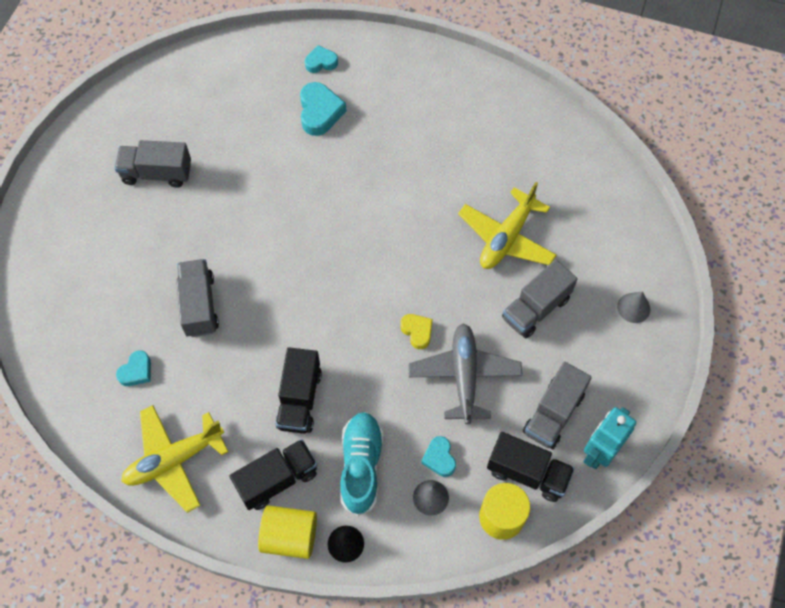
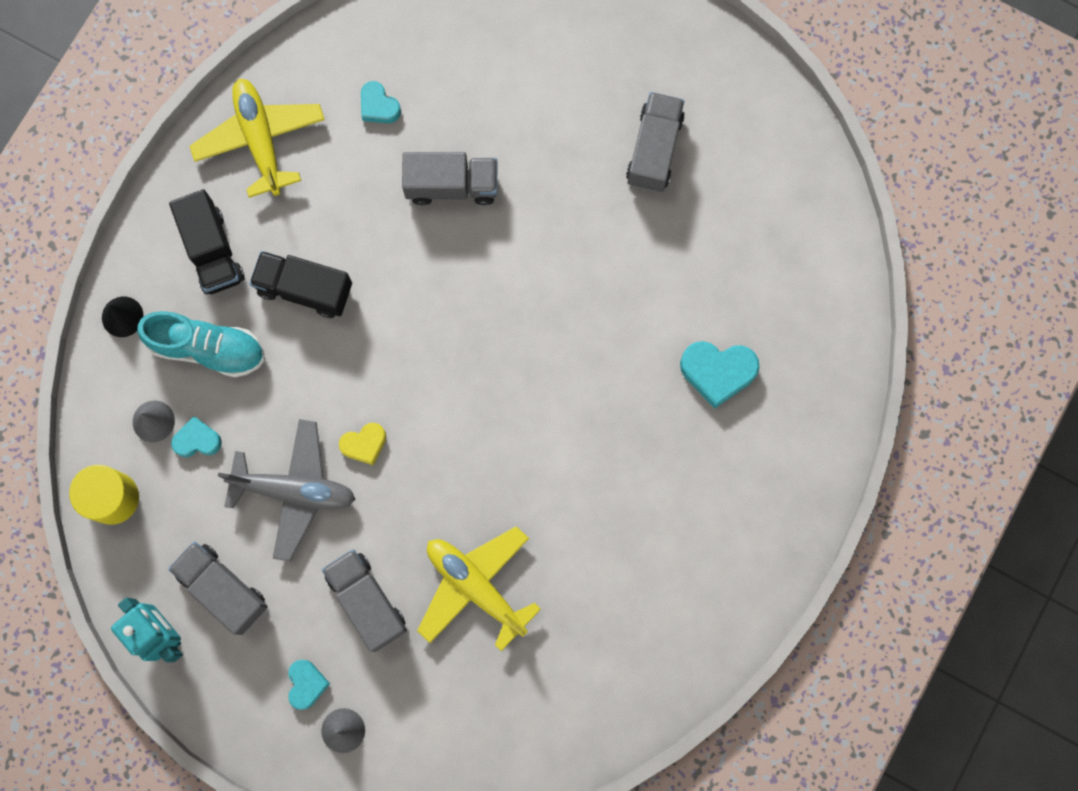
camera: 100 degrees right, 15 degrees up
(290, 536) = (144, 257): yellow cylinder -> none
(321, 62) = (803, 386): turquoise heart -> turquoise heart (306, 684)
(527, 473) = (157, 540): black truck -> none

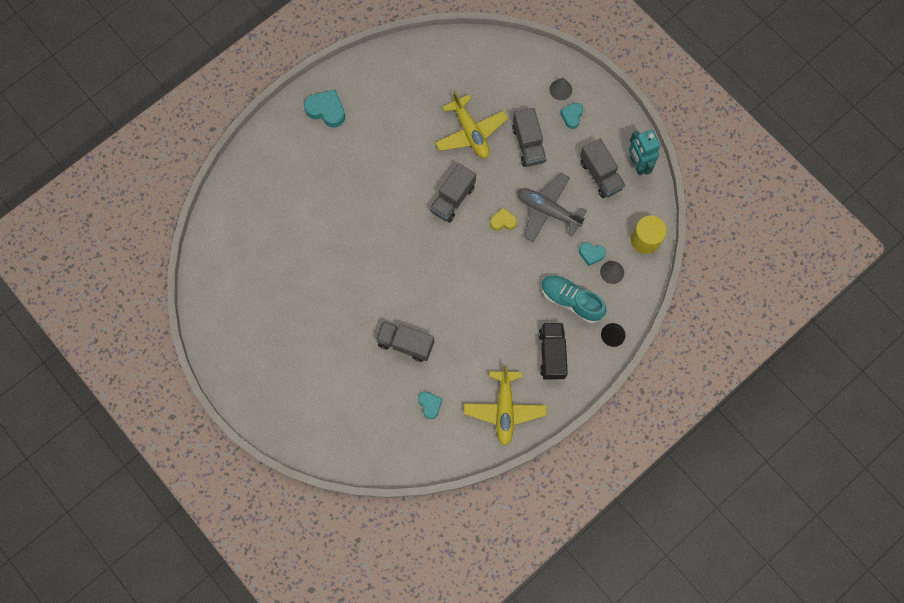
camera: 160 degrees left, 5 degrees down
(305, 289) = (507, 314): black truck -> none
(654, 150) = (285, 324): grey truck -> grey truck (452, 199)
(717, 372) = (303, 194): turquoise heart -> turquoise heart (326, 110)

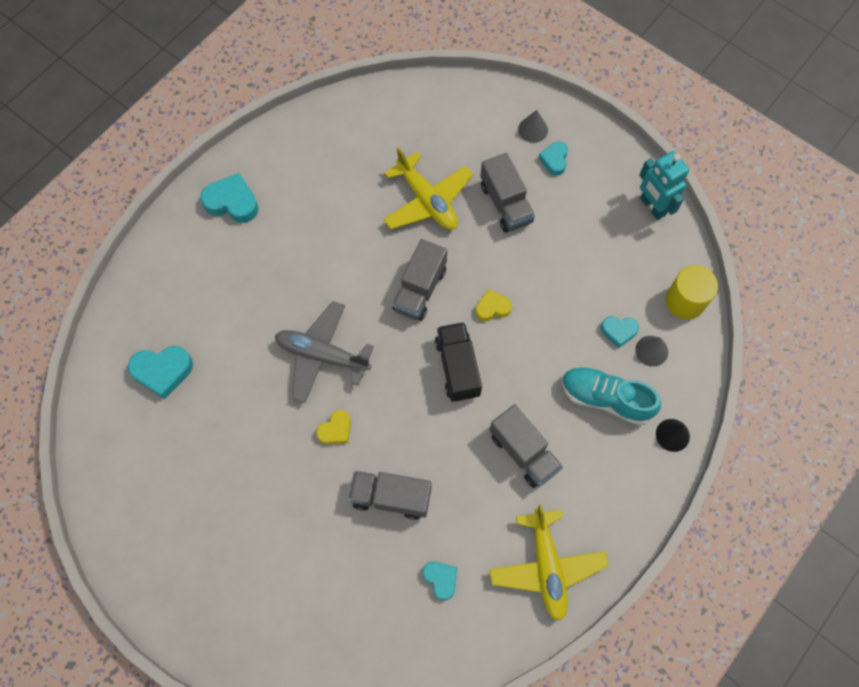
camera: 10 degrees left, 5 degrees down
(259, 228) = (163, 371): none -> turquoise heart
(375, 290) = (335, 430): none -> yellow heart
(548, 210) = (549, 284): grey plane -> grey plane (322, 355)
(552, 354) = (596, 476): black truck -> black truck (457, 367)
(600, 175) = (607, 227): grey truck -> grey truck (523, 452)

